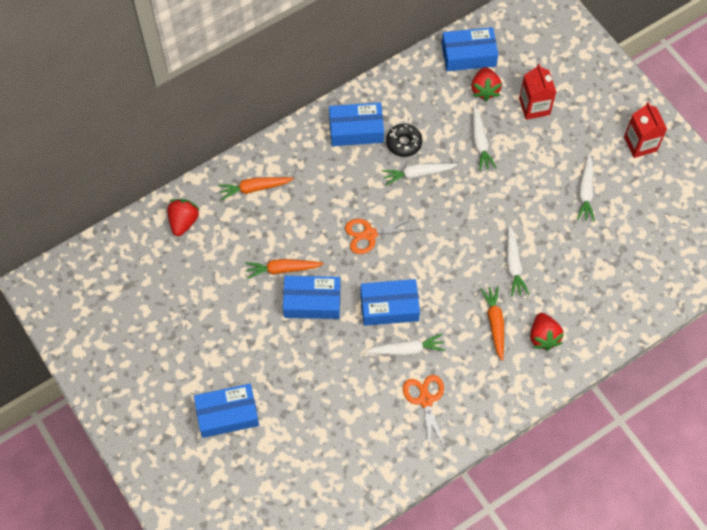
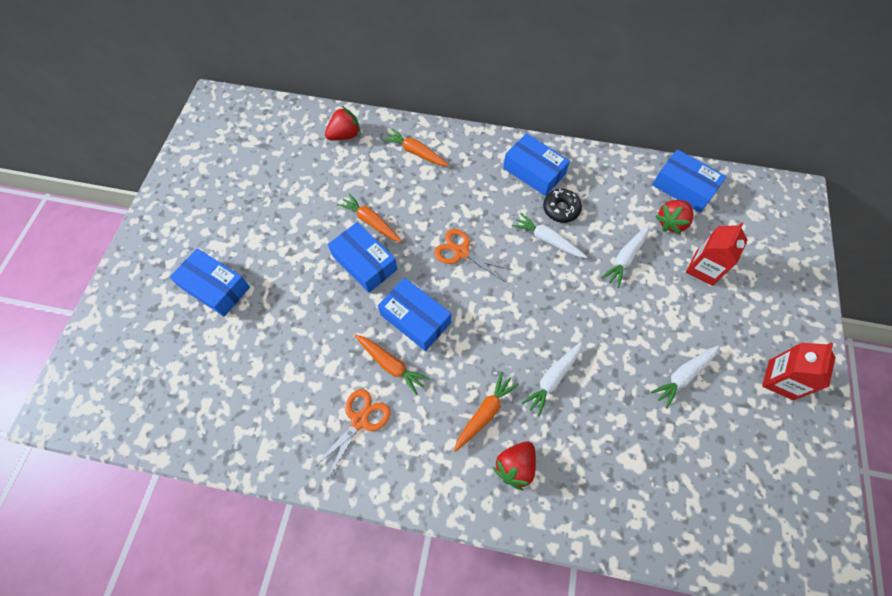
camera: 45 degrees right, 0 degrees up
(406, 350) = (390, 364): white carrot -> orange carrot

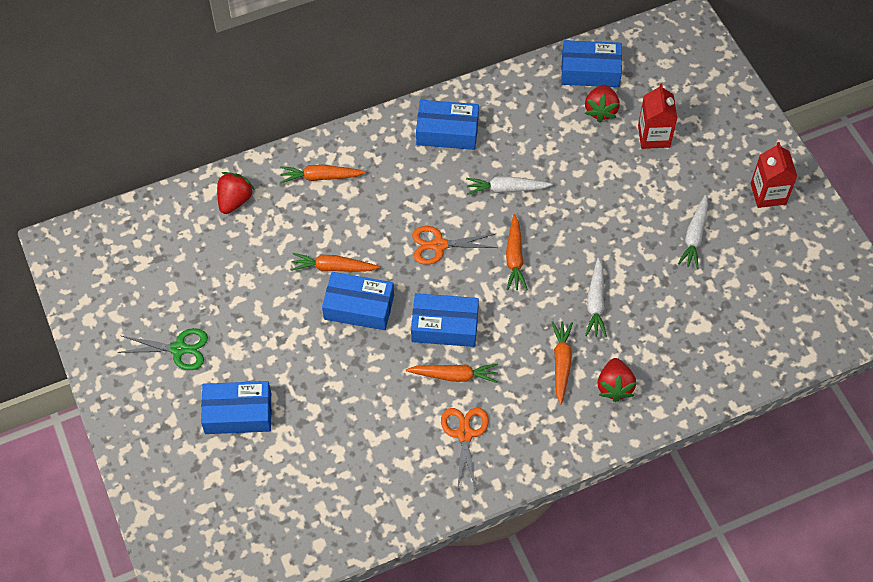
camera: 35 degrees left, 5 degrees down
(220, 215) = (179, 349): none -> green scissors
(513, 298) = (514, 258): none -> orange carrot
(561, 209) = (498, 153): black donut -> none
(625, 258) = (584, 165): white carrot -> none

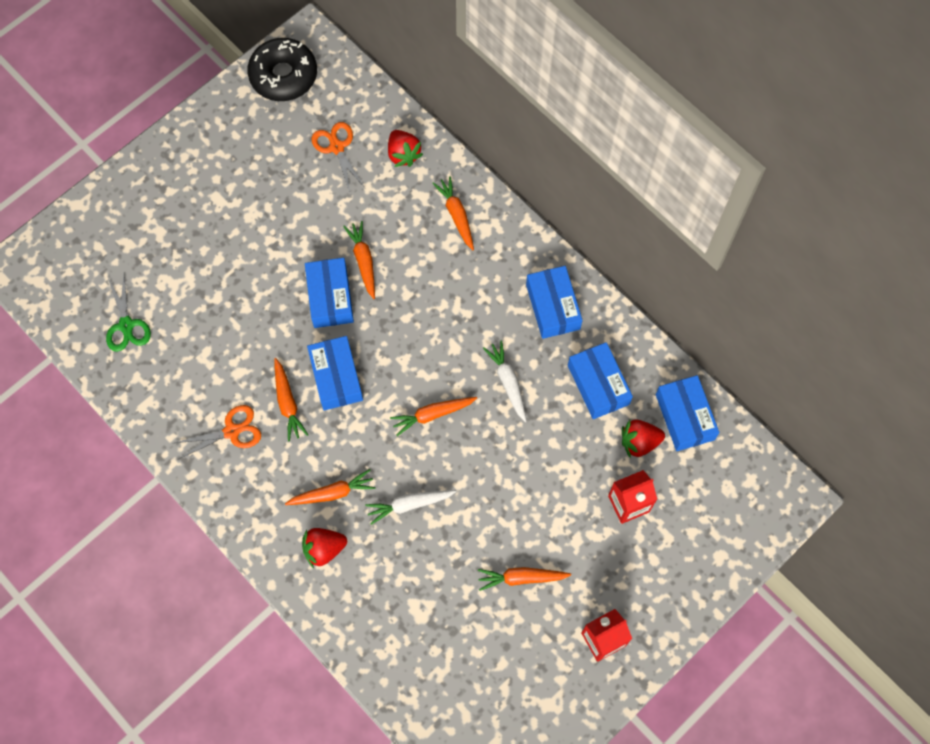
camera: 70 degrees right, 10 degrees up
(91, 278) = (283, 76): none -> black donut
(179, 349) = (238, 170): green scissors -> green scissors (126, 325)
(235, 200) = (403, 154): red strawberry -> red strawberry turned 60 degrees clockwise
(238, 413) = (193, 239): blue box -> blue box (598, 385)
(439, 245) = (421, 343): orange scissors -> orange scissors (336, 147)
(694, 236) = (521, 578): white carrot -> orange carrot

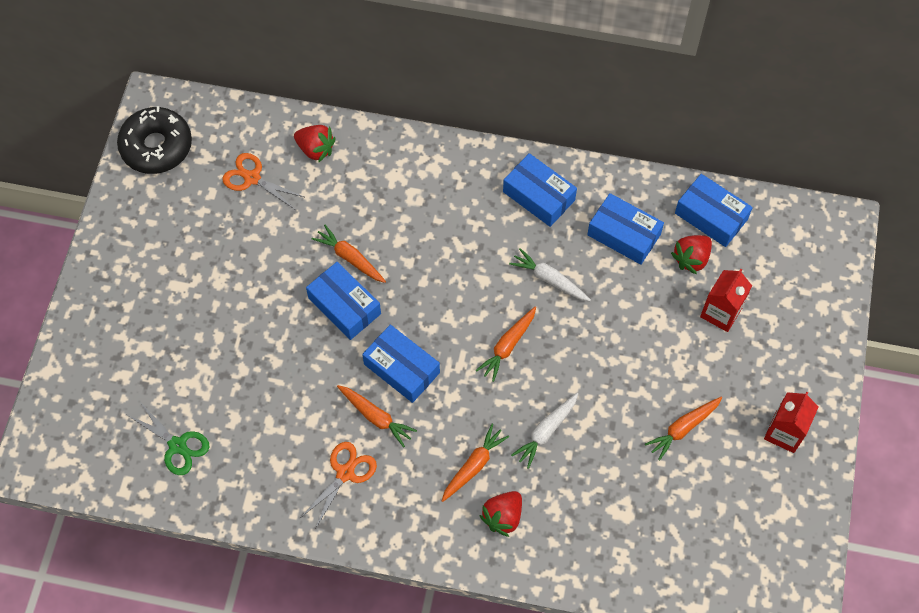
camera: 35 degrees left, 5 degrees down
(456, 215) = (401, 171): orange carrot -> none

